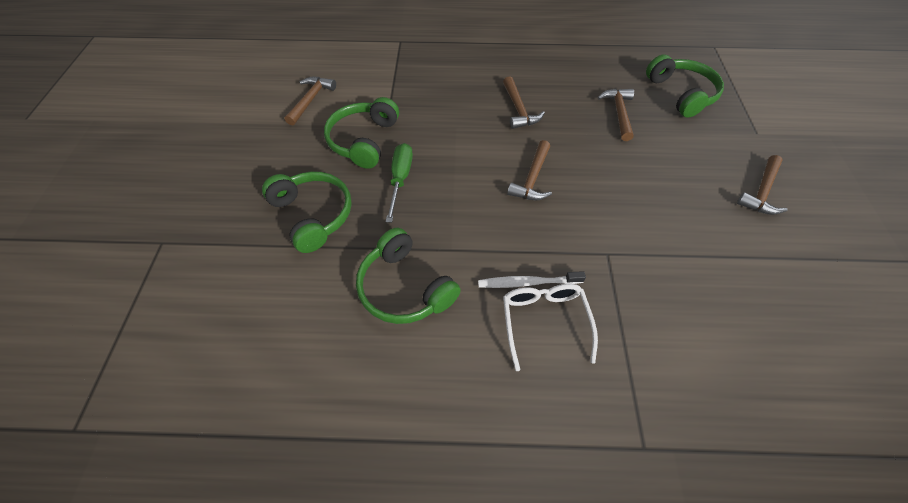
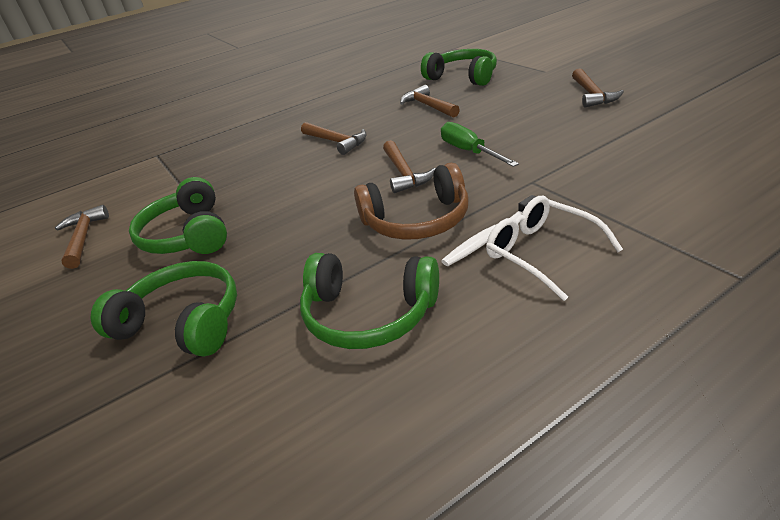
camera: 30 degrees left, 20 degrees down
(400, 179) = (265, 240): green screwdriver -> green screwdriver (469, 151)
(499, 231) = (417, 220): none -> brown headphones

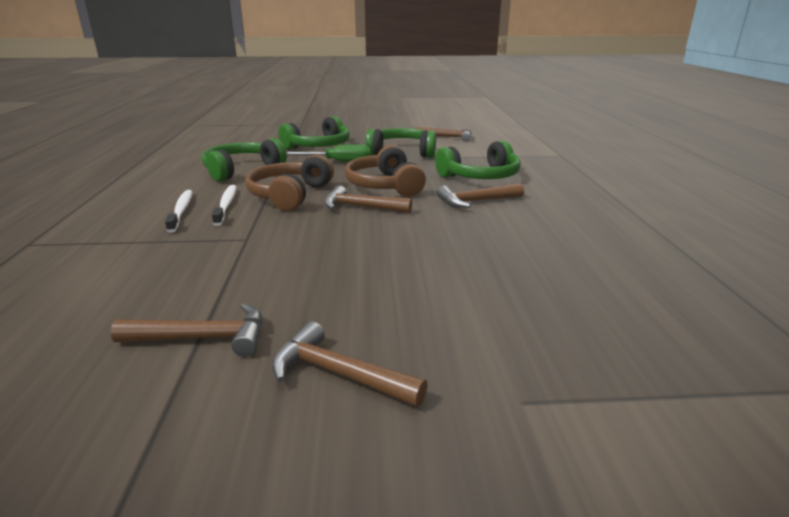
camera: 115 degrees right, 10 degrees down
(333, 189) = (385, 185): none -> brown headphones
(428, 106) = (503, 257): brown hammer -> brown hammer (203, 338)
(463, 77) = (599, 317): green headphones -> green headphones (480, 176)
(469, 151) = (346, 237): green screwdriver -> green screwdriver (338, 162)
(540, 252) = (181, 211): white glasses -> white toothbrush

